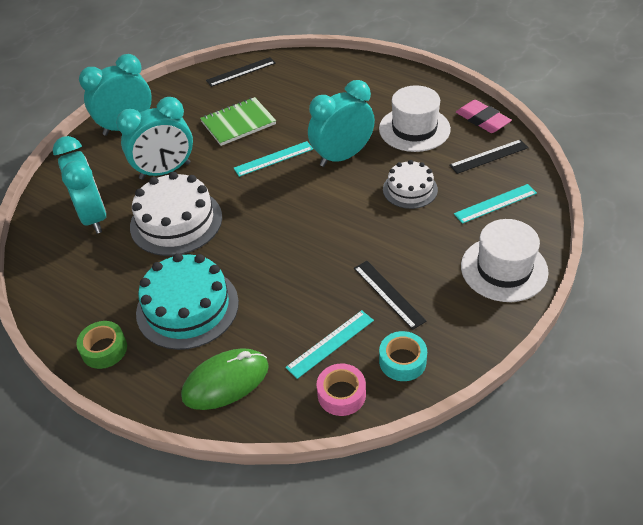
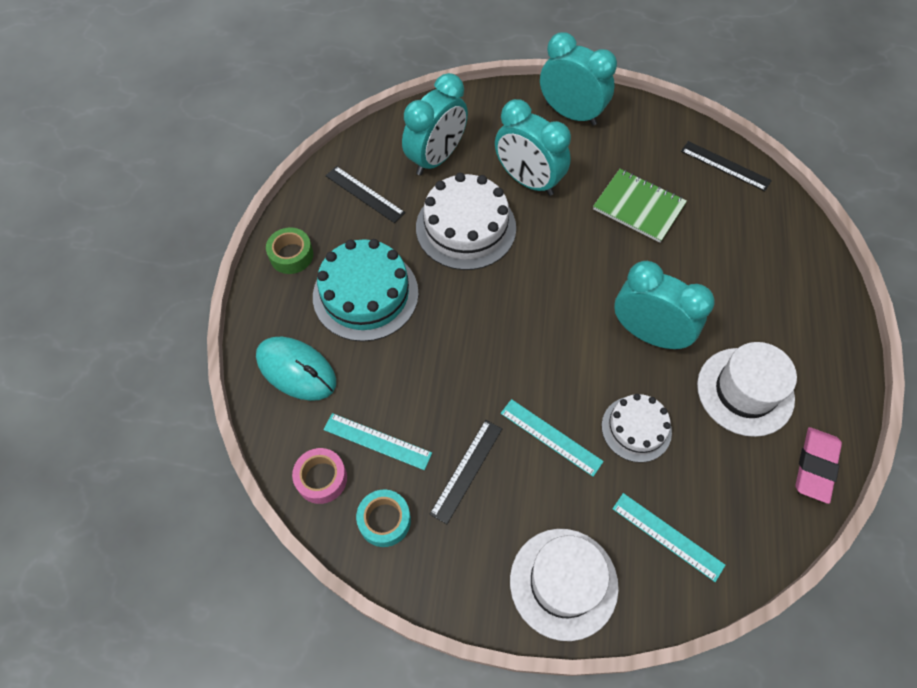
camera: 60 degrees right, 15 degrees up
(225, 381) = (296, 370): green mouse -> turquoise mouse
(273, 159) = (603, 268): turquoise ruler -> turquoise ruler (551, 437)
(489, 156) = (749, 499): black ruler -> black ruler (364, 194)

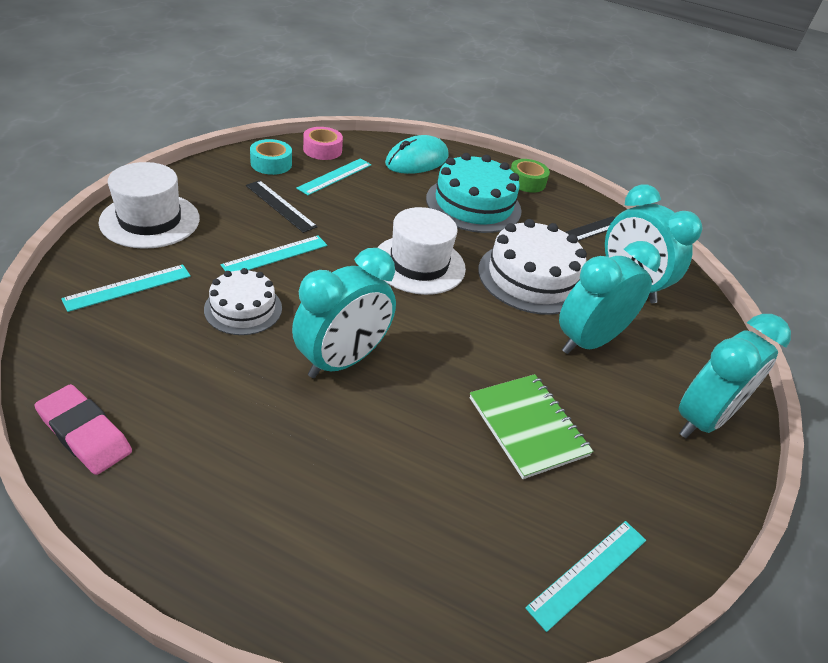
camera: 100 degrees right, 20 degrees down
(638, 207) = (527, 426): green notebook -> green notebook turned 75 degrees counterclockwise
(725, 166) = (588, 572): black ruler -> turquoise ruler
(745, 391) = (220, 413): white hat -> white hat (419, 264)

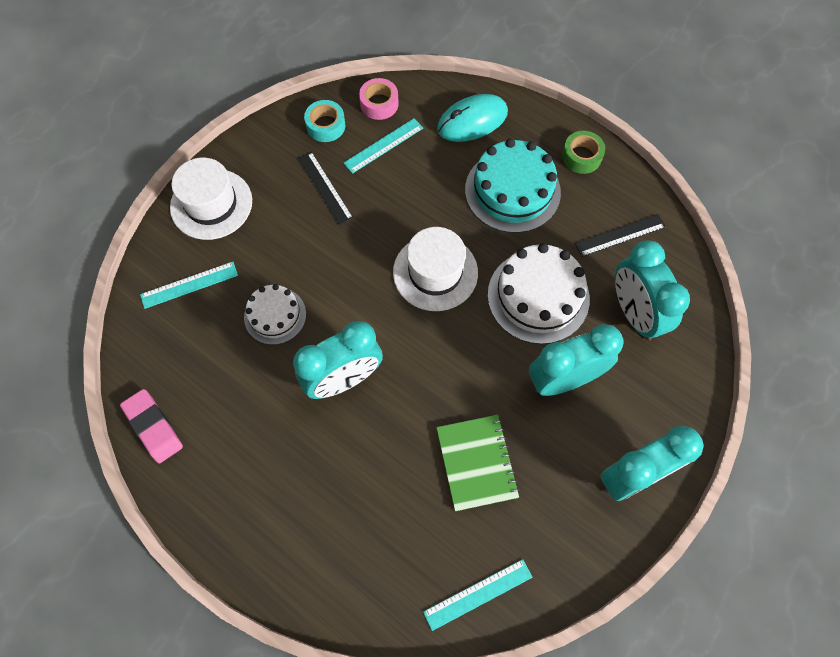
camera: 20 degrees right, 25 degrees up
(275, 255) = (310, 253): turquoise ruler -> none

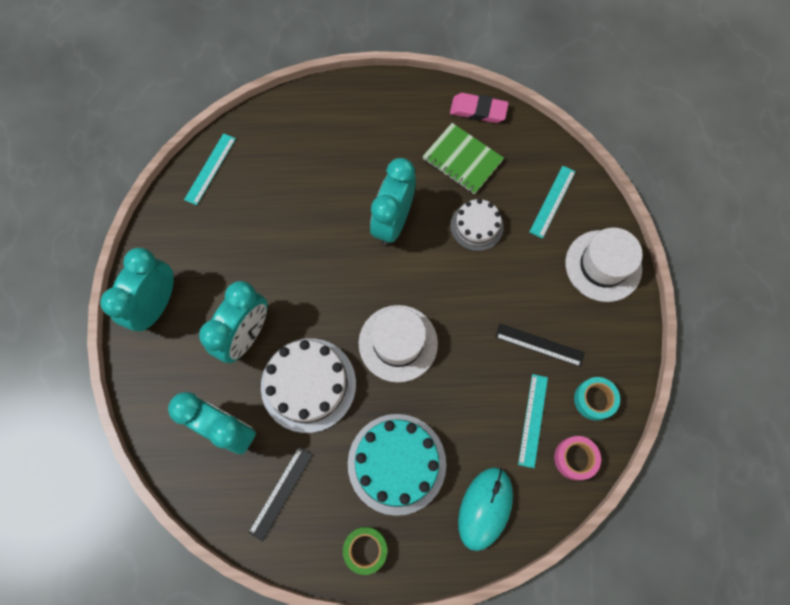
camera: 140 degrees right, 5 degrees up
(476, 463) = (265, 237): green notebook -> green notebook (462, 160)

